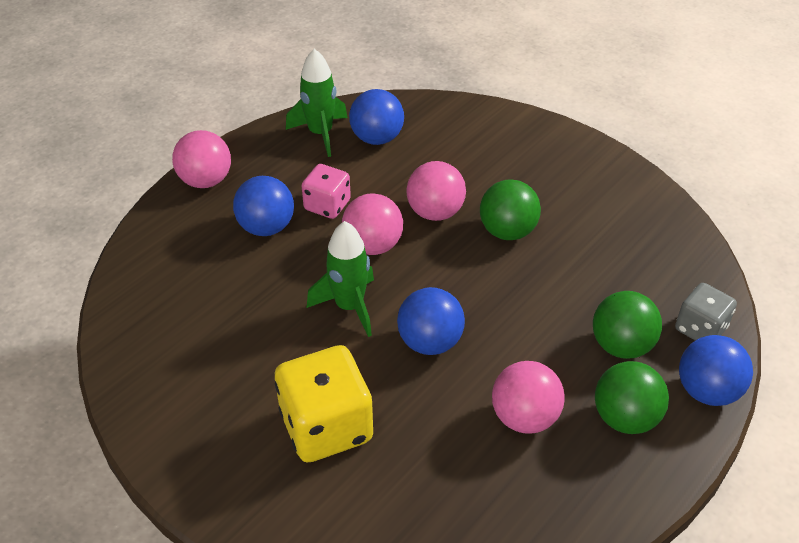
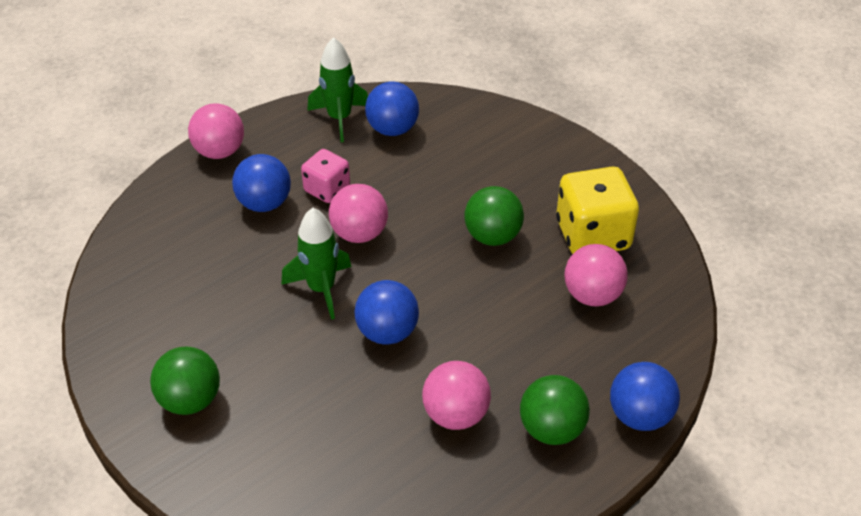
camera: 10 degrees right, 0 degrees up
(326, 426) = (270, 396): yellow dice -> yellow dice (592, 235)
(435, 212) = (428, 209): pink ball -> pink ball (592, 295)
(621, 345) = (569, 361): green ball -> green ball (190, 400)
(700, 329) = (653, 355): grey dice -> none

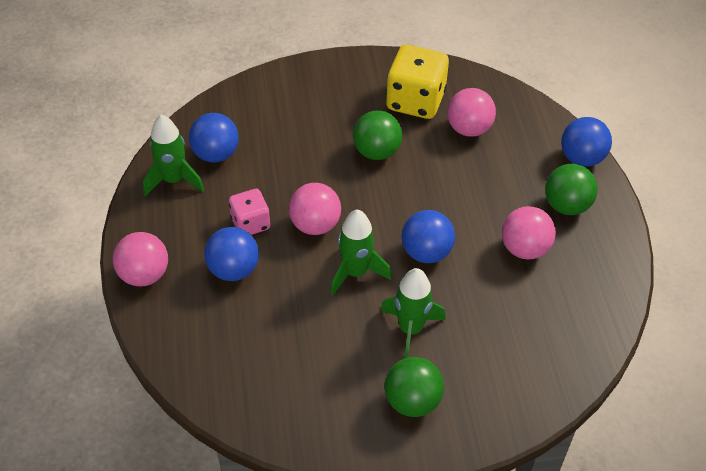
camera: 60 degrees left, 5 degrees up
(278, 361) = (410, 329): none -> green rocket

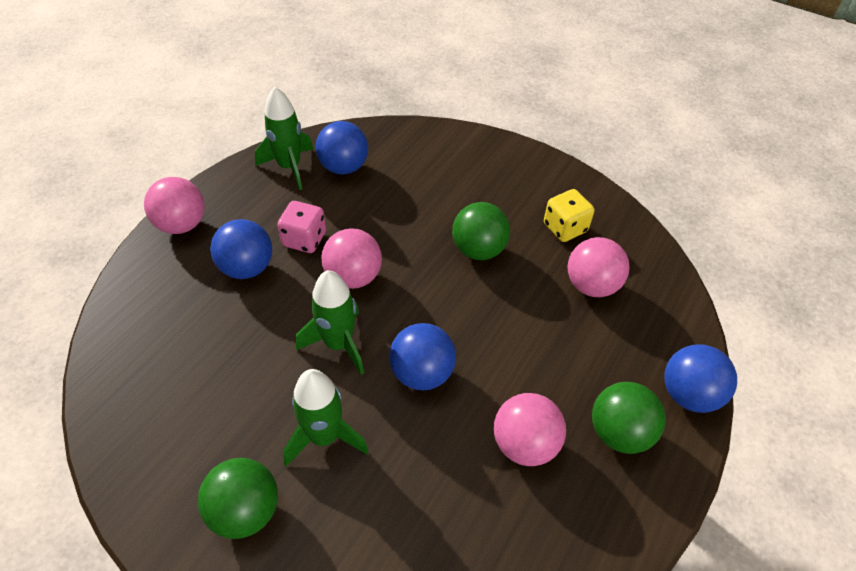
camera: 40 degrees right, 0 degrees up
(415, 101) = (565, 228): yellow dice -> yellow dice, size x0.59

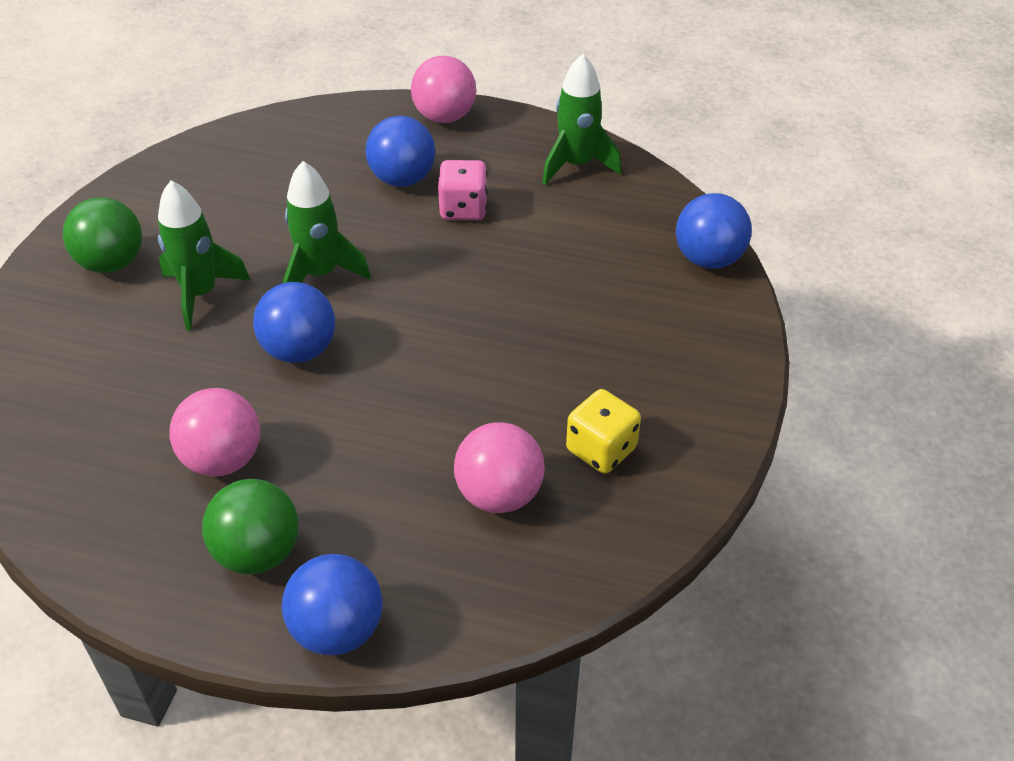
camera: 75 degrees right, 5 degrees down
(344, 167) = (602, 208): blue ball -> blue ball (708, 259)
(353, 277) = (422, 262): pink ball -> none
(478, 250) = (515, 363): green ball -> none

